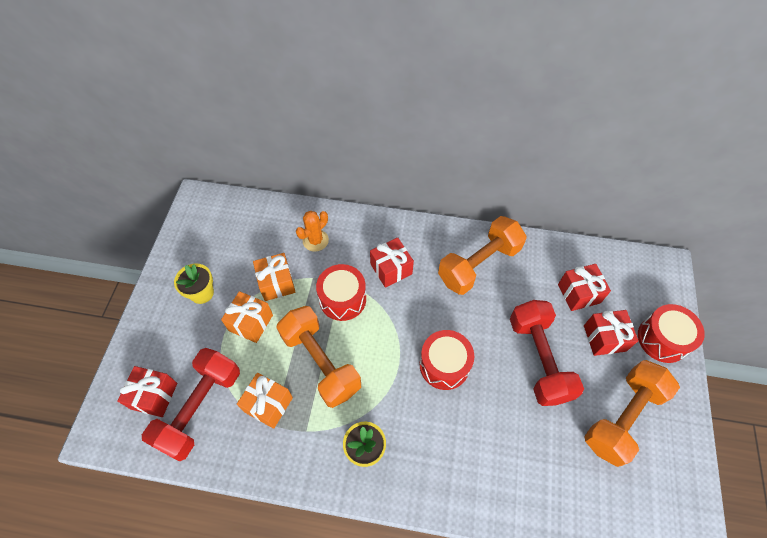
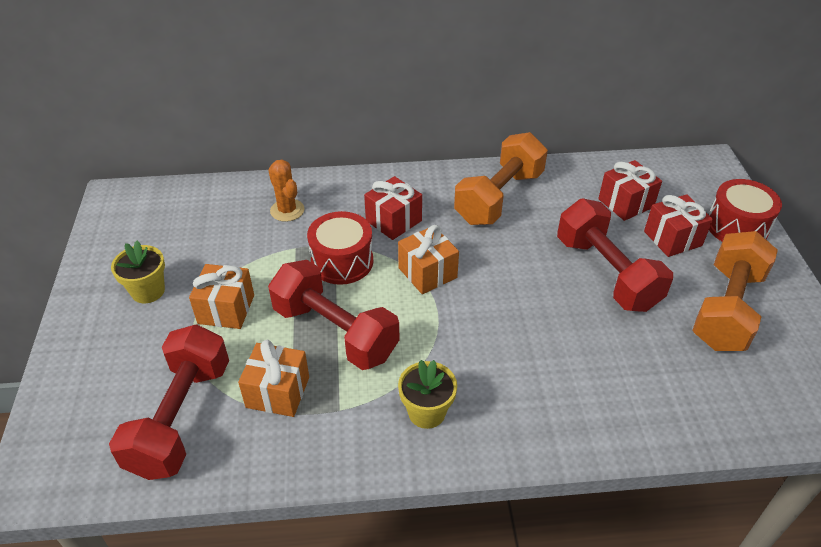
camera: 15 degrees left, 15 degrees down
(154, 396) = (108, 418): red gift -> none
(277, 283) = (249, 262): orange gift -> orange gift (427, 273)
(315, 240) = (287, 210): orange cactus -> orange cactus turned 60 degrees counterclockwise
(321, 362) = (335, 332): orange dumbbell -> red dumbbell
(444, 365) = (495, 302): red drum -> none

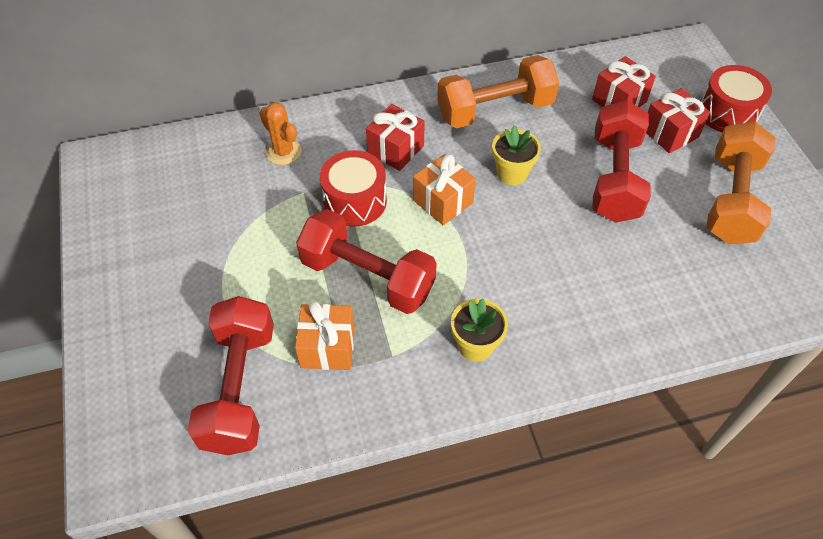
camera: 10 degrees left, 10 degrees up
(148, 291) = (164, 261): yellow flower pot -> yellow flower pot (512, 173)
(226, 309) = (251, 269): orange gift -> none
(499, 197) = (495, 110): orange dumbbell -> orange dumbbell turned 45 degrees clockwise
(606, 273) = (614, 178): red dumbbell -> red dumbbell turned 45 degrees clockwise

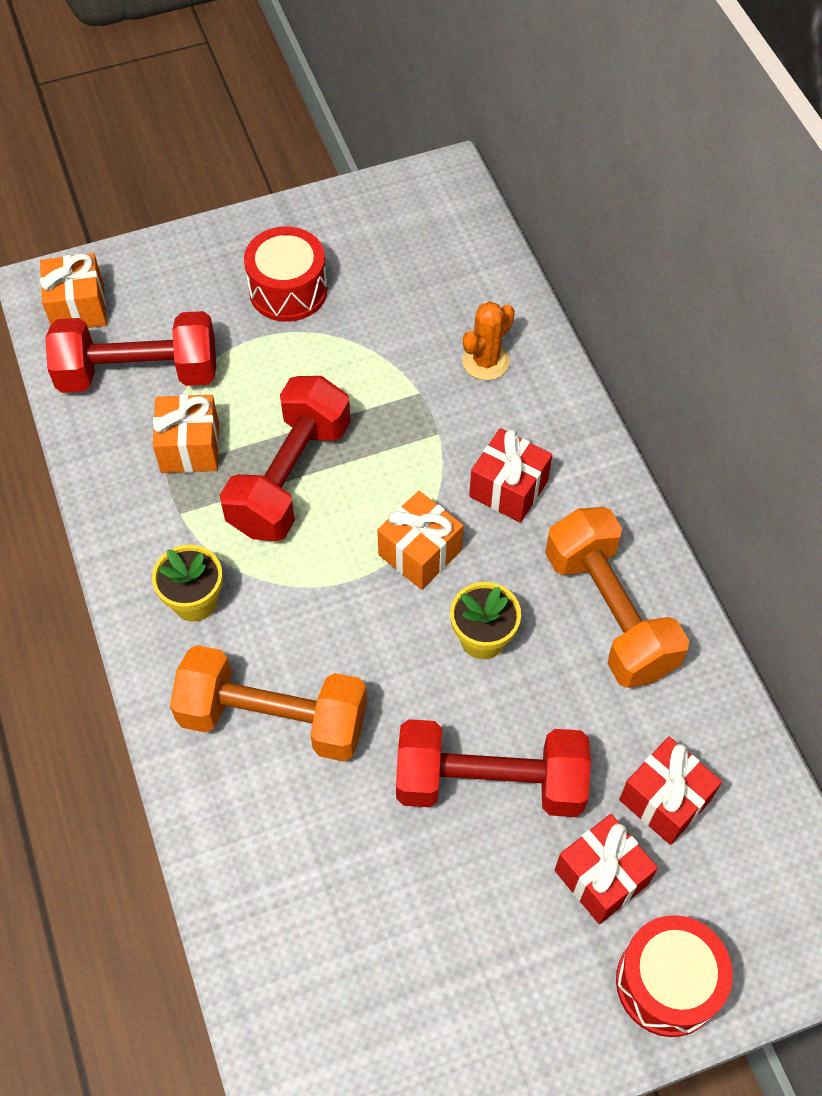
camera: 85 degrees right, 5 degrees up
(147, 443) = (78, 308): none -> orange gift
(355, 201) = (410, 450): red drum -> red drum (288, 290)
(731, 200) = (465, 959): orange dumbbell -> orange dumbbell (273, 718)

